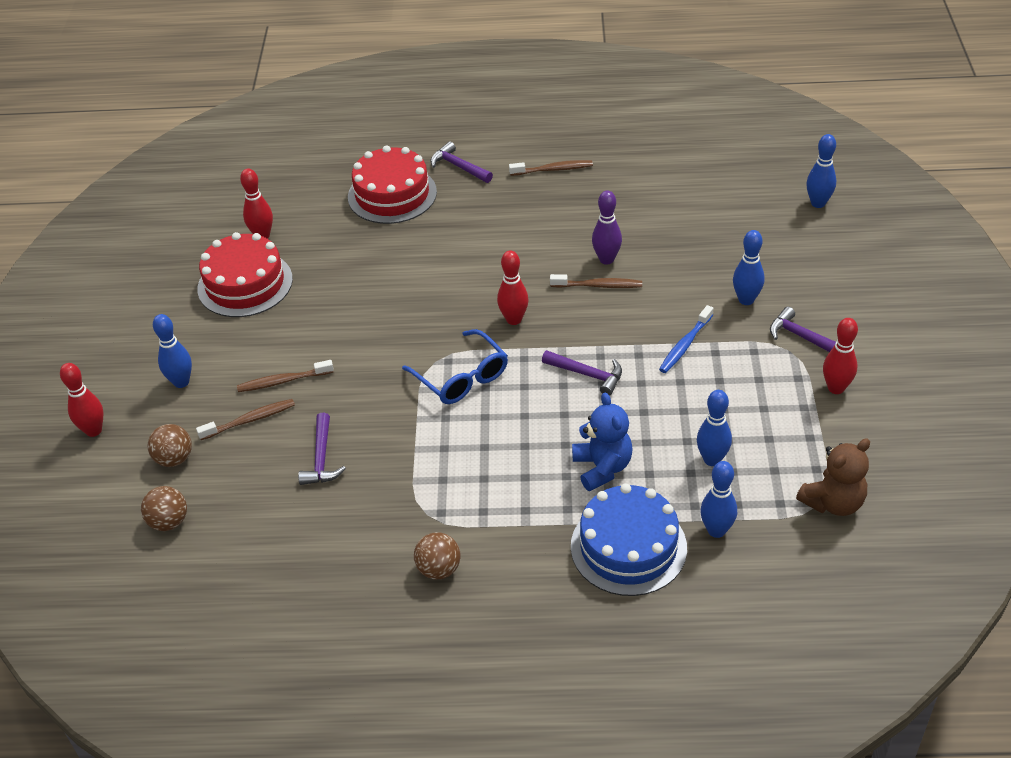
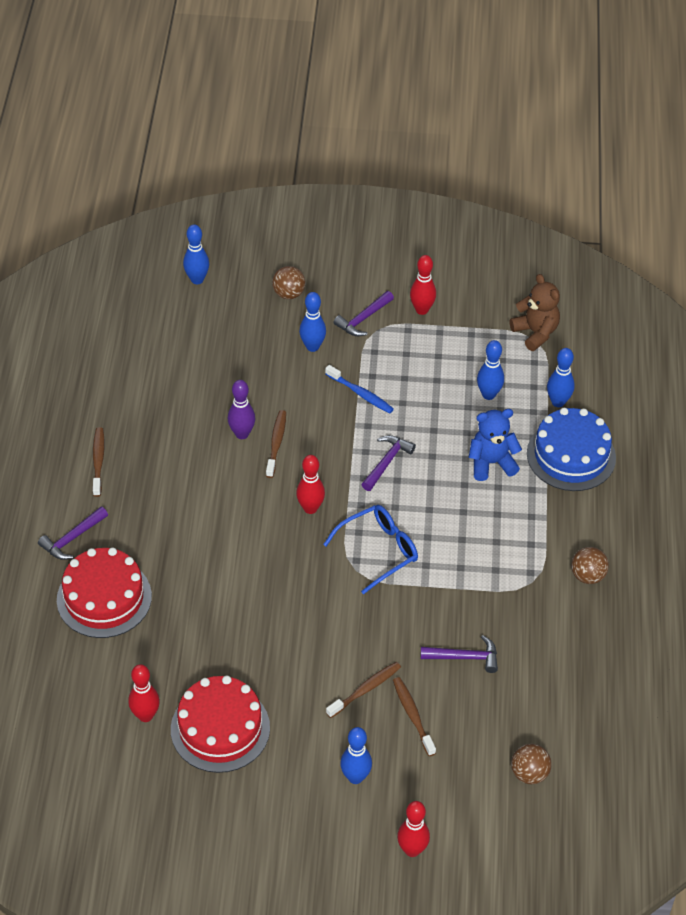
camera: 90 degrees left, 5 degrees up
(174, 459) = (455, 775): brown ball -> brown ball (288, 294)
(283, 381) = (365, 689): brown toothbrush -> brown toothbrush turned 120 degrees counterclockwise

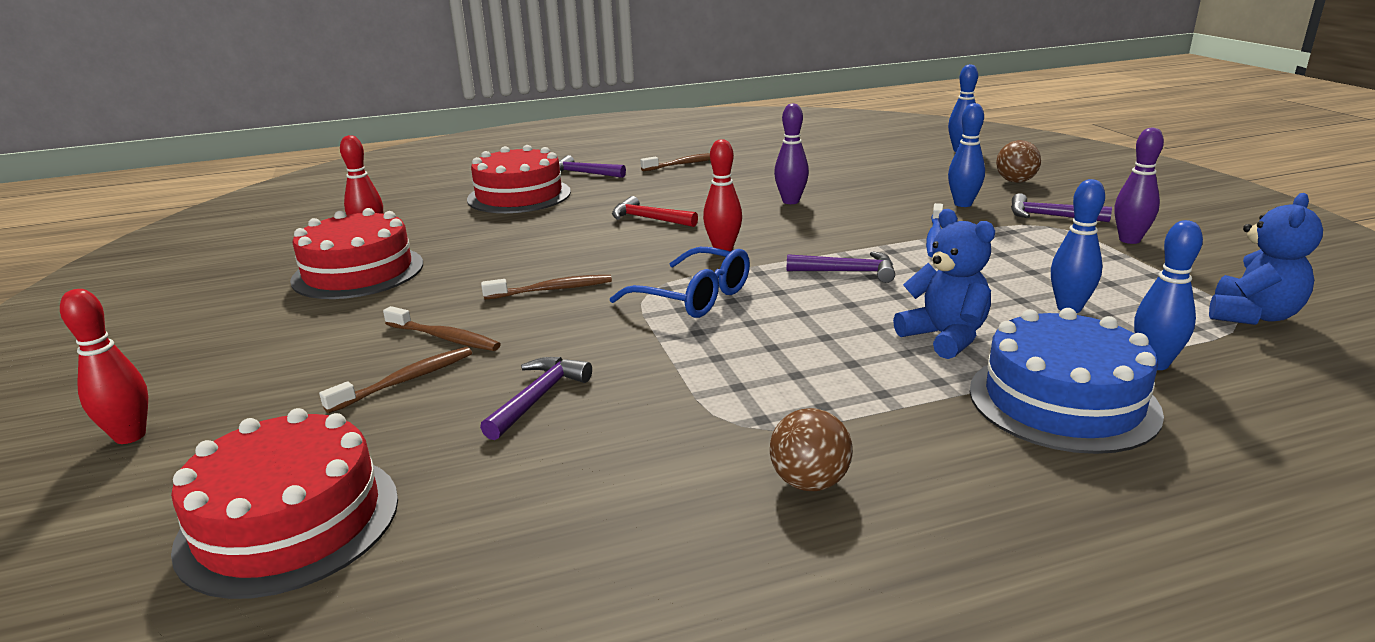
camera: 70 degrees right, 25 degrees down
(223, 529) = (649, 219): none -> red hammer
(276, 443) = (798, 216): brown toothbrush -> brown toothbrush (551, 290)
(355, 777) = (282, 363): blue bowling pin -> none
(422, 310) = (1129, 240): red bowling pin -> purple bowling pin
(464, 657) = (538, 398): purple hammer -> purple hammer turned 135 degrees counterclockwise
(529, 773) = (289, 521): brown ball -> red cake
(535, 333) = (1252, 316): brown teddy bear -> blue teddy bear

